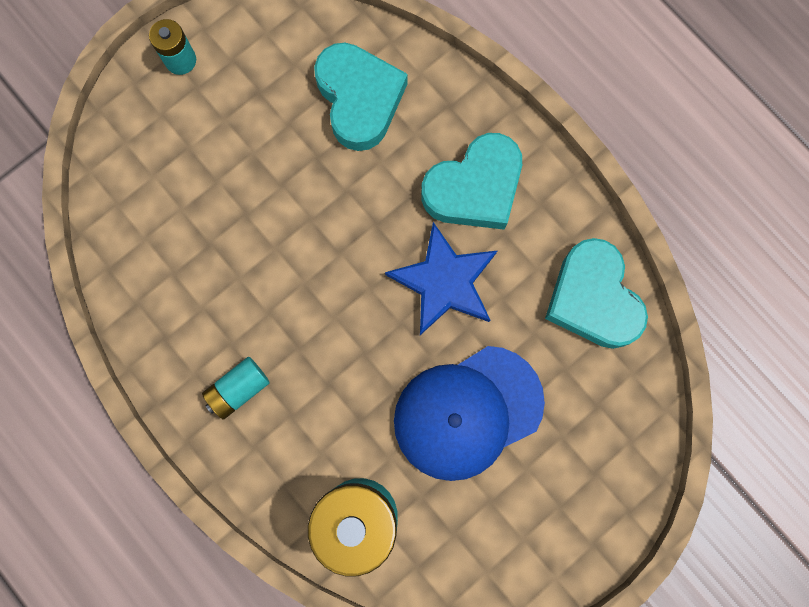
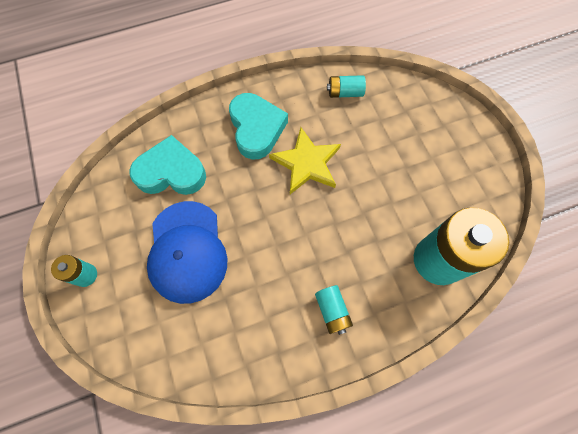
camera: 70 degrees left, 10 degrees down
(444, 281) = (306, 163): blue star -> yellow star
(467, 412) = (390, 177): blue cap -> blue cap (187, 251)
(593, 298) = (345, 93): turquoise heart -> turquoise battery

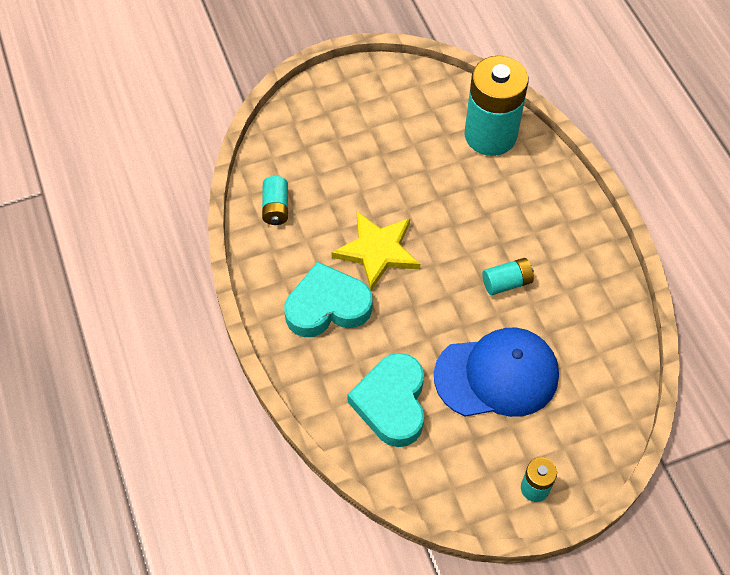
camera: 90 degrees left, 10 degrees down
(332, 311) = (552, 230): turquoise battery -> turquoise battery (506, 282)

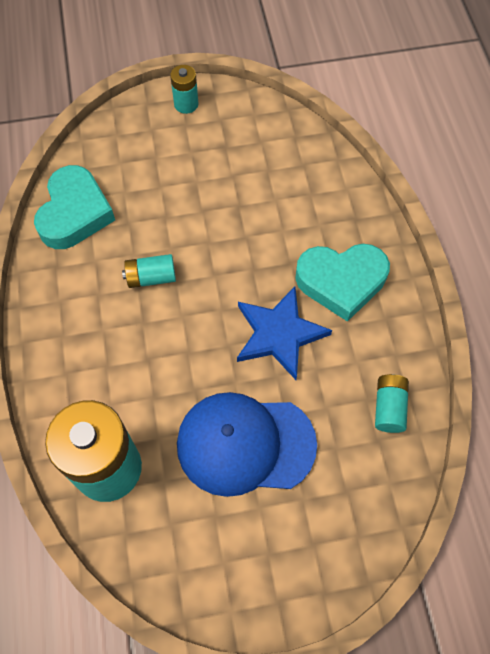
camera: 170 degrees left, 5 degrees up
(377, 251) = (279, 334): yellow star -> blue star
(391, 403) = (292, 184): turquoise heart -> turquoise heart (75, 213)
(497, 375) = (190, 192): blue cap -> blue cap (245, 444)

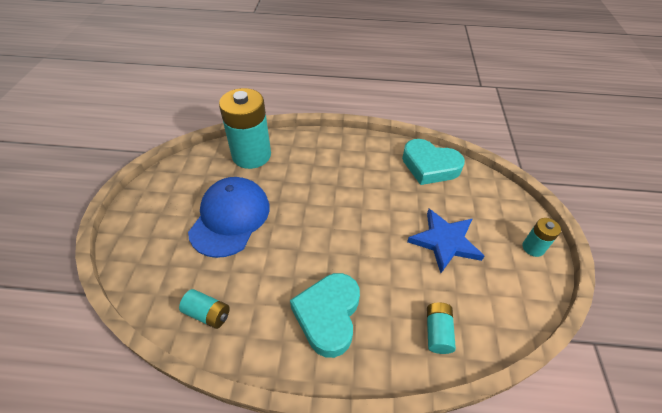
camera: 105 degrees right, 15 degrees down
(151, 277) = (368, 195): turquoise battery -> turquoise battery (437, 332)
(279, 334) = (298, 257): blue star -> blue star (445, 241)

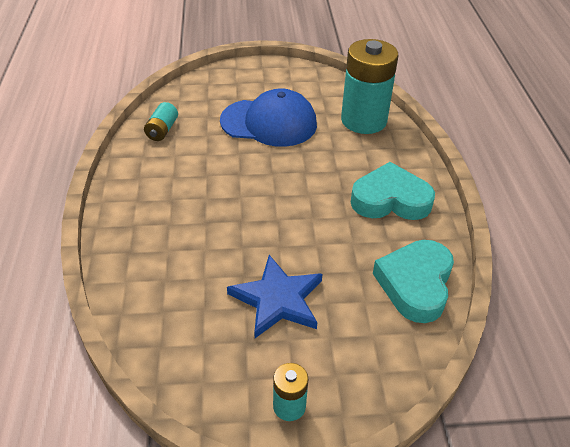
camera: 80 degrees right, 5 degrees down
(328, 315) = (165, 203): turquoise heart -> turquoise heart (390, 200)
(437, 332) = (150, 290): turquoise battery -> none

